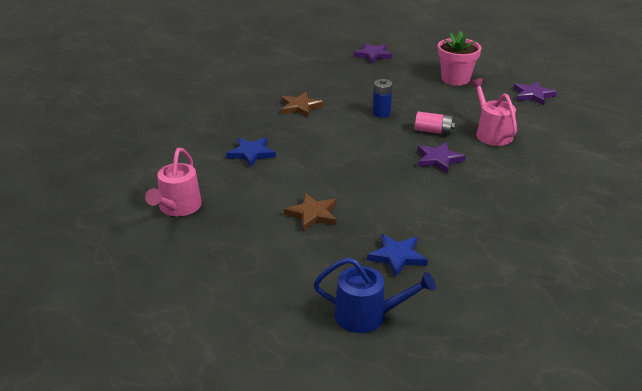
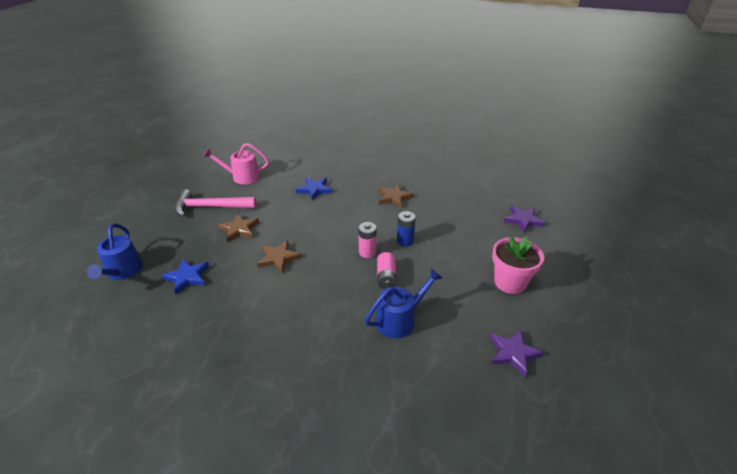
camera: 75 degrees right, 5 degrees up
(244, 238) = (210, 207): none -> pink hammer
(382, 189) = (278, 258): none -> brown star
(392, 135) = (367, 252): none -> pink battery
(438, 159) = (334, 285): purple star -> none
(491, 133) = (399, 320): pink watering can -> blue watering can

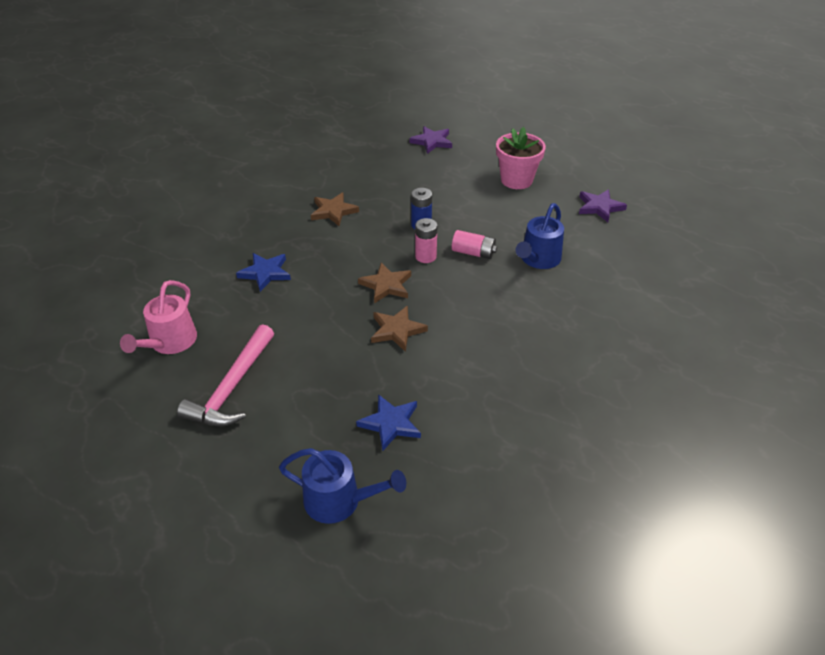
camera: 70 degrees left, 5 degrees up
(239, 229) = (312, 360): brown star -> brown star (386, 285)
(399, 320) = (538, 259): blue watering can -> blue watering can turned 135 degrees counterclockwise

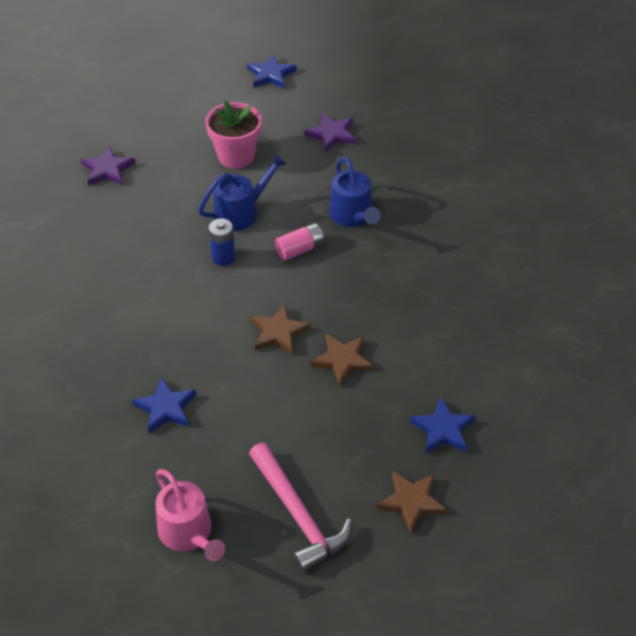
camera: 50 degrees left, 5 degrees up
(333, 211) = (130, 305): brown star -> brown star (411, 501)
(339, 501) = (491, 509): blue watering can -> blue watering can (241, 212)
(425, 256) = (270, 282): pink battery -> none
(610, 153) = (271, 75): none -> blue star

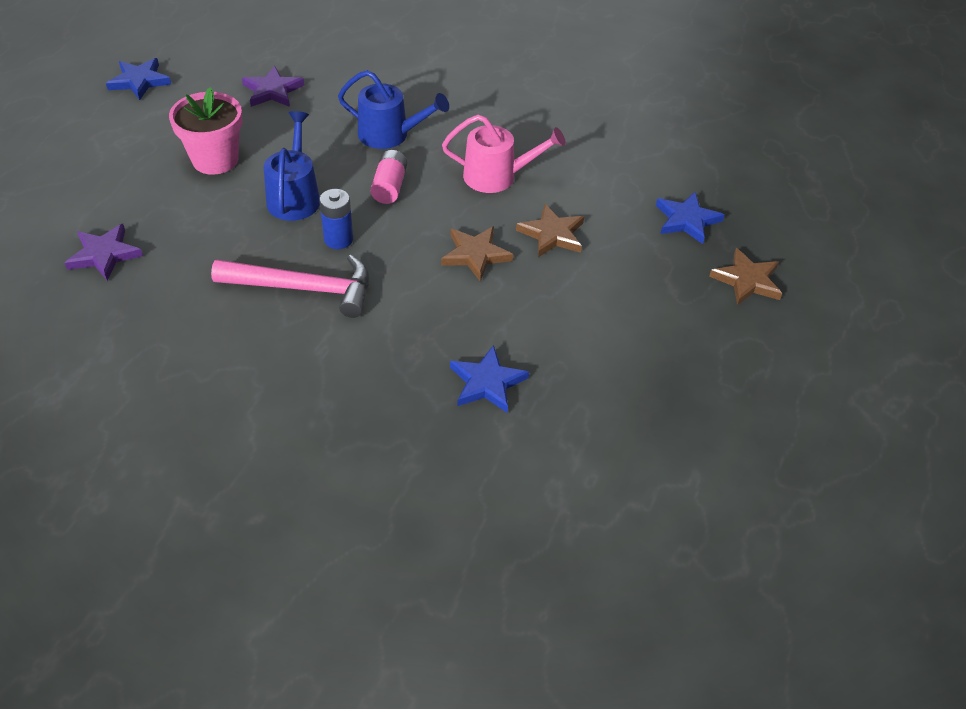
camera: 55 degrees left, 0 degrees up
(188, 533) = (659, 448): pink watering can -> pink watering can (496, 176)
(297, 515) = (702, 359): pink hammer -> pink hammer (304, 289)

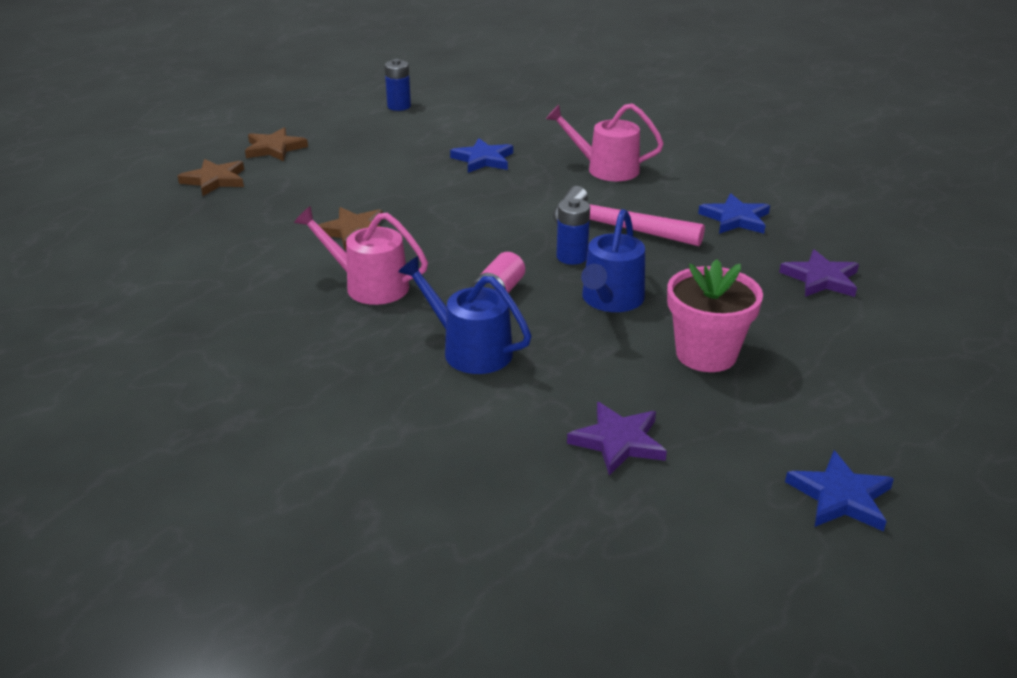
camera: 160 degrees left, 15 degrees down
(332, 394) = (606, 169): none -> pink watering can
(475, 255) = (440, 227): brown star -> brown star (274, 148)
(670, 497) = (399, 106): none -> blue battery
(687, 220) = (212, 223): blue star -> blue star (735, 219)

